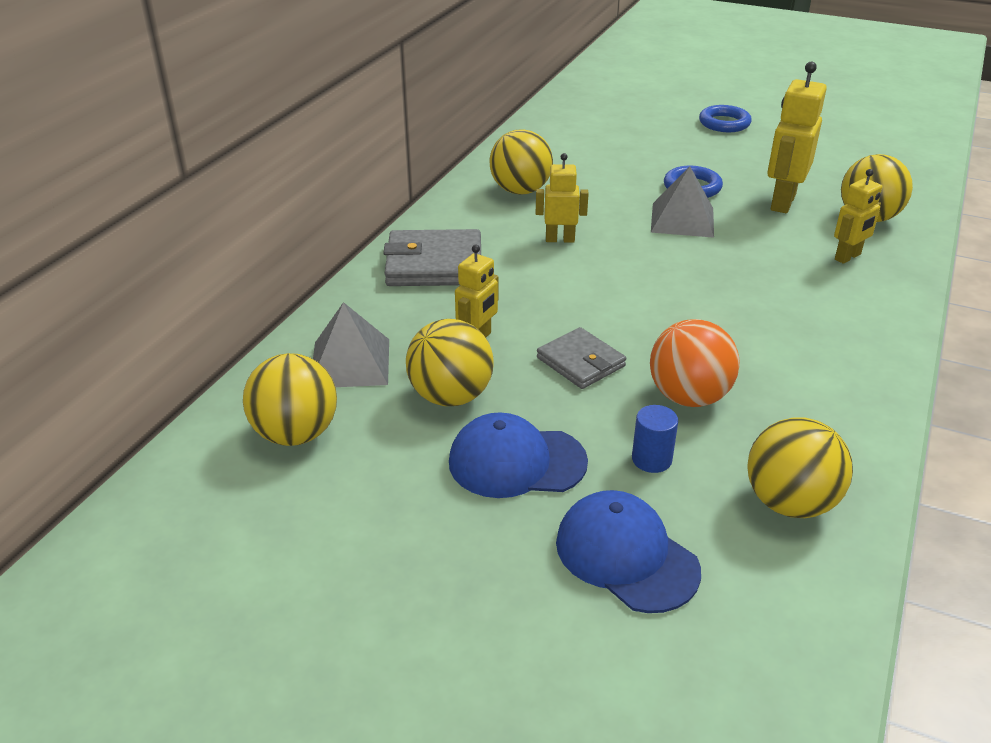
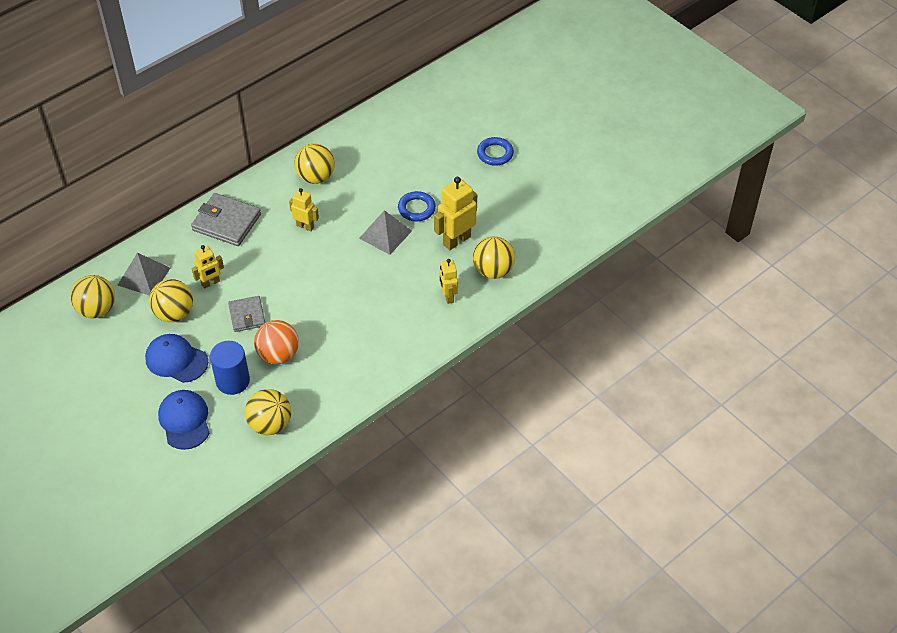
camera: 25 degrees right, 15 degrees up
(651, 459) = (233, 381): blue cylinder -> blue cylinder, size x1.75
(848, 257) = (448, 296): yellow robot -> yellow robot turned 90 degrees clockwise

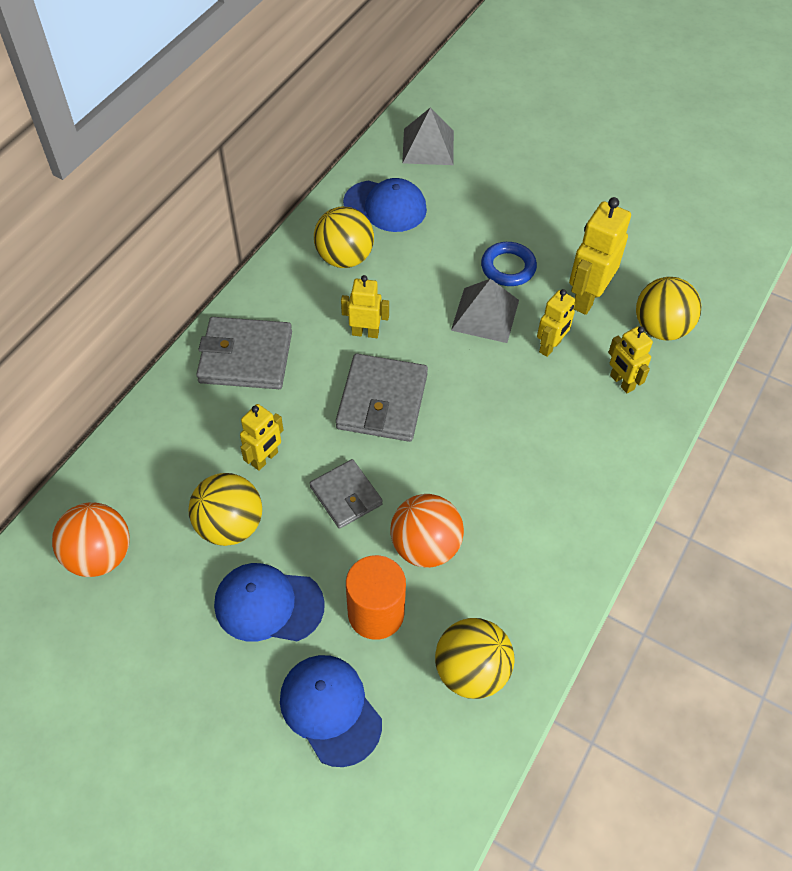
camera: 20 degrees left, 5 degrees up
(97, 309) = (100, 555): yellow ball -> orange ball
(144, 276) = (154, 477): grey pyramid -> grey pyramid (428, 146)
(233, 381) = (376, 613): blue cylinder -> orange cylinder
(295, 269) = (382, 401): none -> grey wallet
(358, 150) = (385, 206): none -> blue cap
(415, 264) = (550, 347): none -> yellow robot
(495, 154) = (569, 168): blue ring -> none

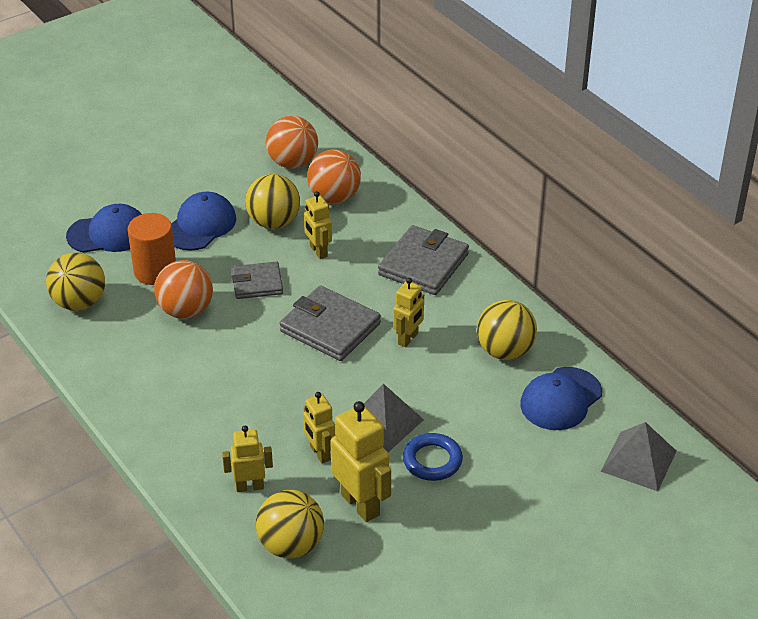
camera: 115 degrees right, 15 degrees down
(157, 481) = (334, 197): none -> orange ball

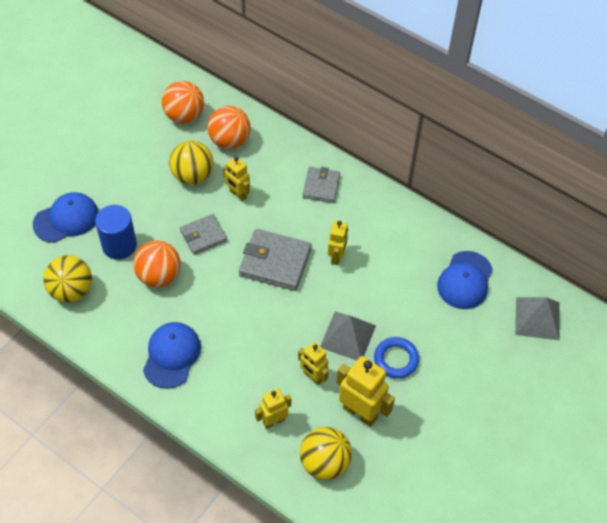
camera: 20 degrees left, 15 degrees up
(155, 271) = (119, 245): orange cylinder -> blue cylinder
(200, 225) = (136, 193): blue cap -> blue cap (171, 355)
(423, 264) = (321, 186): grey wallet -> grey wallet, size x0.63
(505, 351) = (410, 249): yellow ball -> none

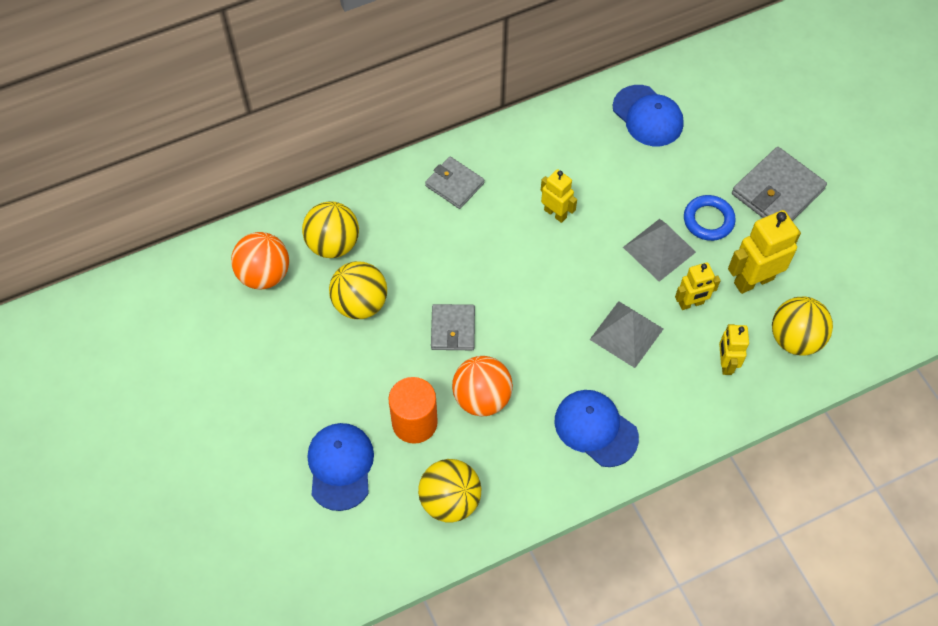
camera: 60 degrees left, 5 degrees up
(119, 245) = (414, 423): blue cylinder -> orange cylinder
(229, 141) = (333, 244): orange ball -> yellow ball
(238, 194) = (416, 269): yellow robot -> none
(275, 262) = (529, 274): grey wallet -> grey wallet (777, 192)
(537, 318) = (722, 80): grey pyramid -> grey pyramid (626, 334)

